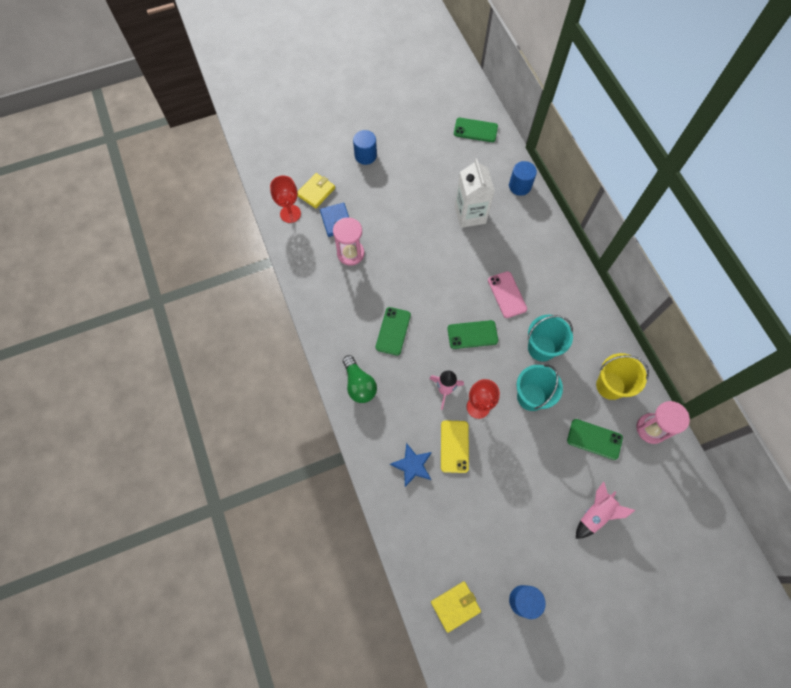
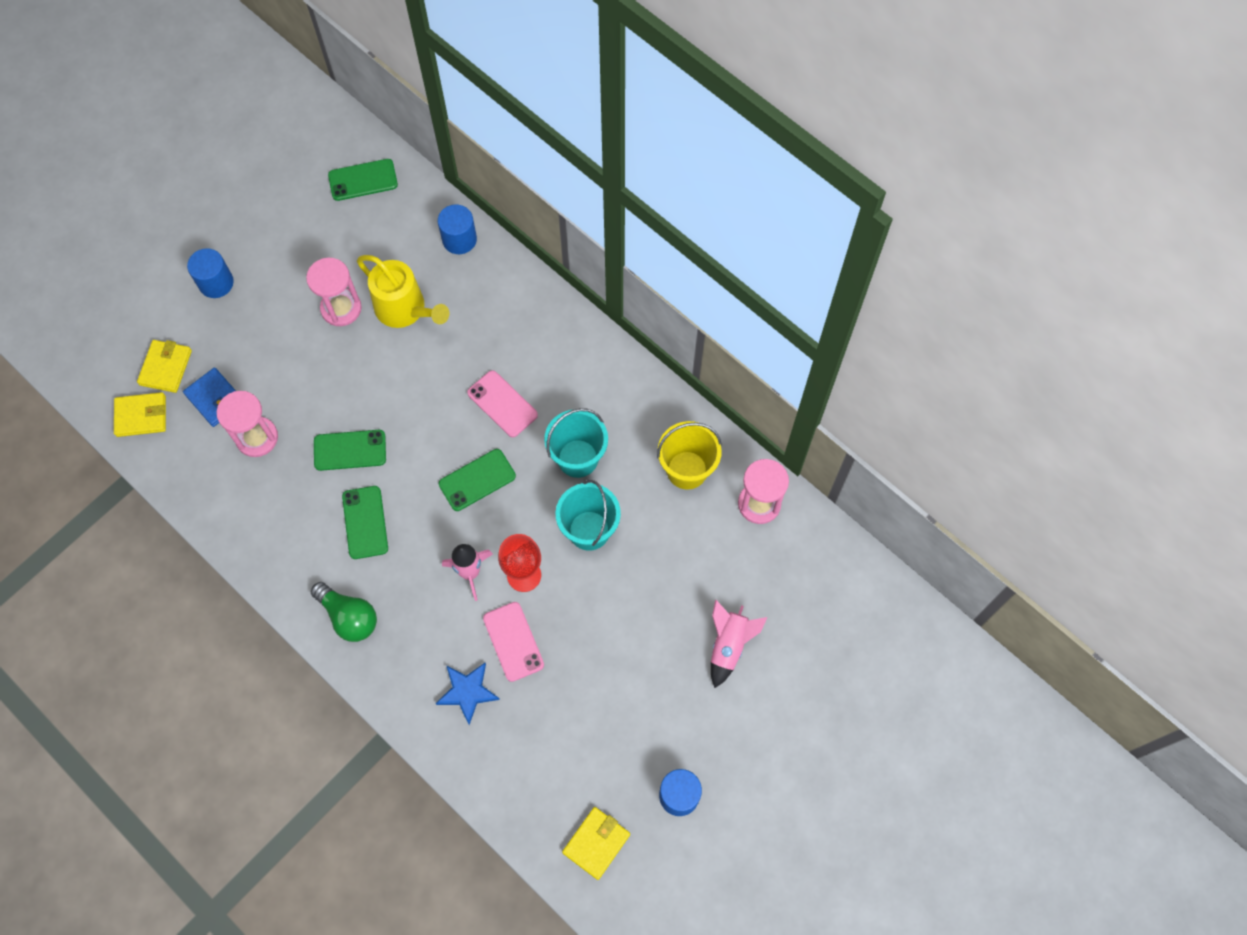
camera: 25 degrees left, 0 degrees up
(290, 214) = (141, 416): red goblet -> yellow wallet
(432, 198) = (341, 308): none -> pink hourglass
(454, 446) = (513, 641): yellow phone -> pink phone
(470, 214) = (405, 310): white carton -> yellow watering can
(594, 439) = (692, 550): green phone -> green phone (350, 450)

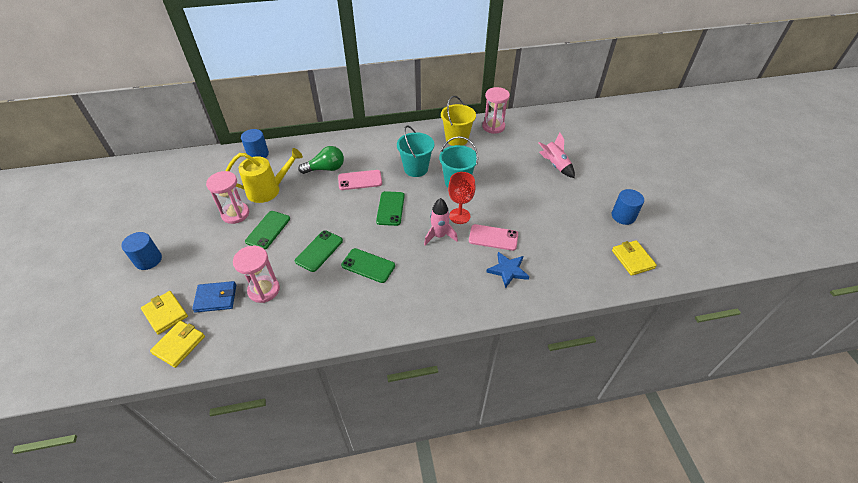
camera: 55 degrees left, 20 degrees down
(349, 617) = (418, 302): green light bulb -> green light bulb (326, 169)
(363, 180) = (179, 171): green phone -> green phone (268, 230)

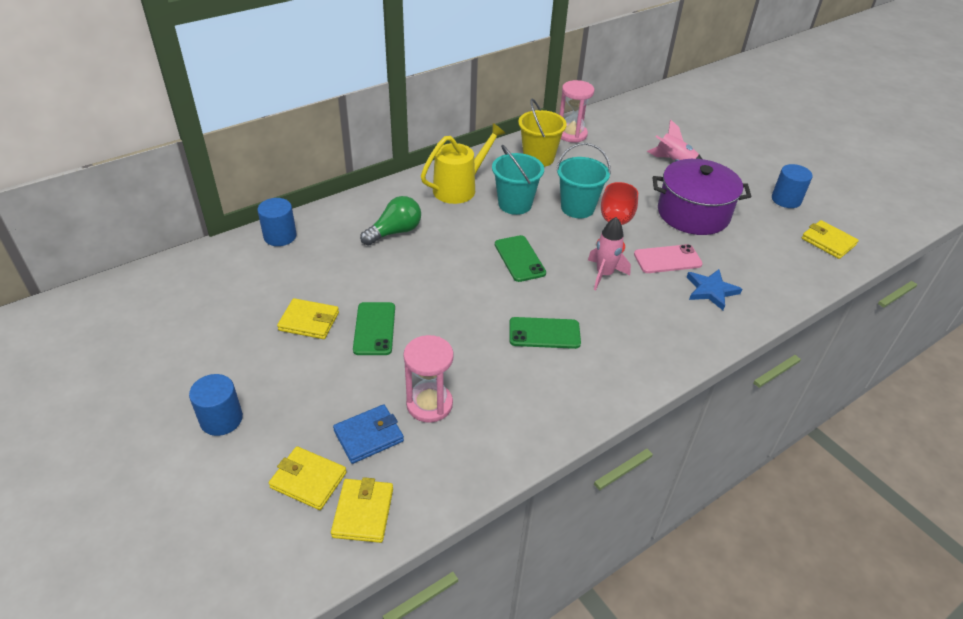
camera: 25 degrees left, 5 degrees down
(235, 214) = (309, 321): pink hourglass -> yellow wallet
(268, 190) = (334, 278): yellow watering can -> yellow watering can (460, 188)
(319, 251) = (467, 334): green phone -> none
(360, 180) = (453, 235): pink phone -> none
(539, 208) = (693, 213): none -> purple pot

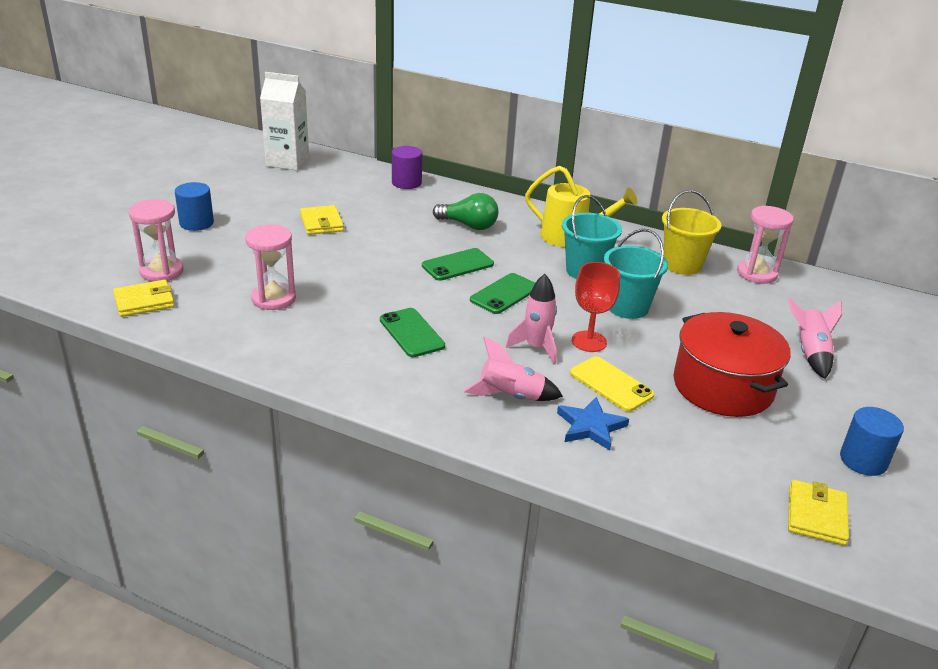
camera: 60 degrees right, 10 degrees down
(145, 300) = (287, 162): none -> white carton
(280, 236) = (406, 183): blue cylinder -> purple cylinder
(308, 480) = (161, 271): yellow wallet -> pink hourglass
(369, 436) = (220, 282): blue wallet -> none
(374, 329) = (339, 251): green phone -> green phone (457, 265)
(659, 314) = (510, 396): none -> pink rocket
(667, 259) = (611, 384): pink phone -> yellow phone
(693, 213) = (723, 387): purple pot -> red pot

